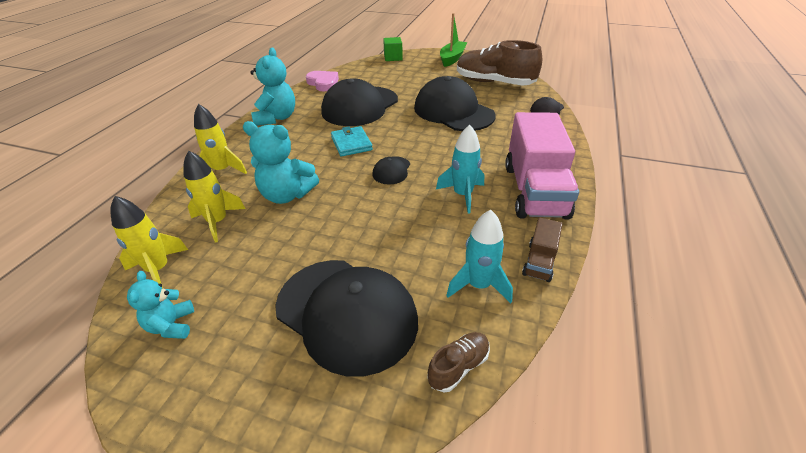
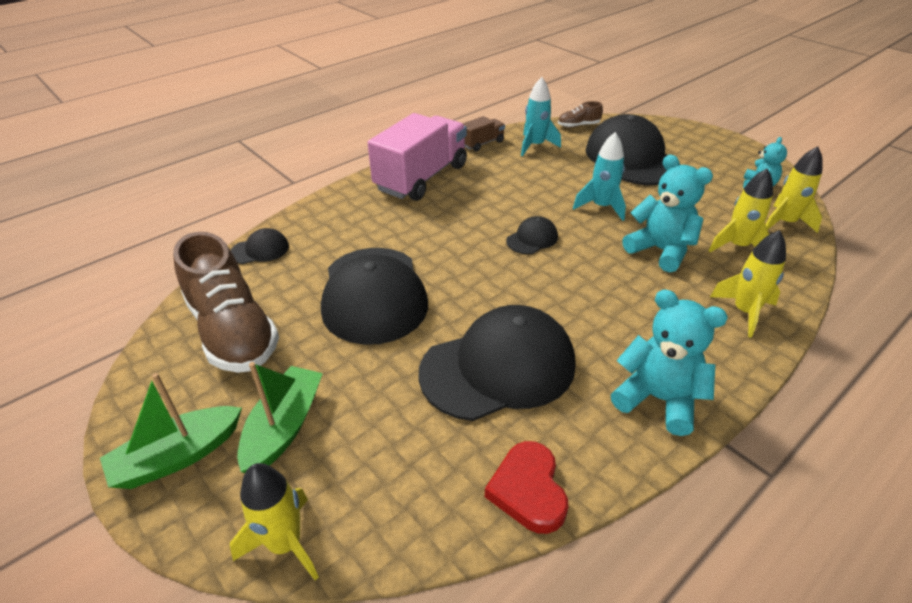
camera: 150 degrees left, 0 degrees up
(276, 118) = (658, 399): turquoise teddy bear -> turquoise teddy bear turned 90 degrees clockwise
(323, 83) = (528, 490): pink heart -> red heart
(351, 143) = (556, 292): turquoise wallet -> none
(393, 57) = (285, 544): green cube -> yellow rocket
(428, 71) = (284, 427): none -> green boat
(462, 195) = (486, 194): turquoise rocket -> turquoise rocket (601, 207)

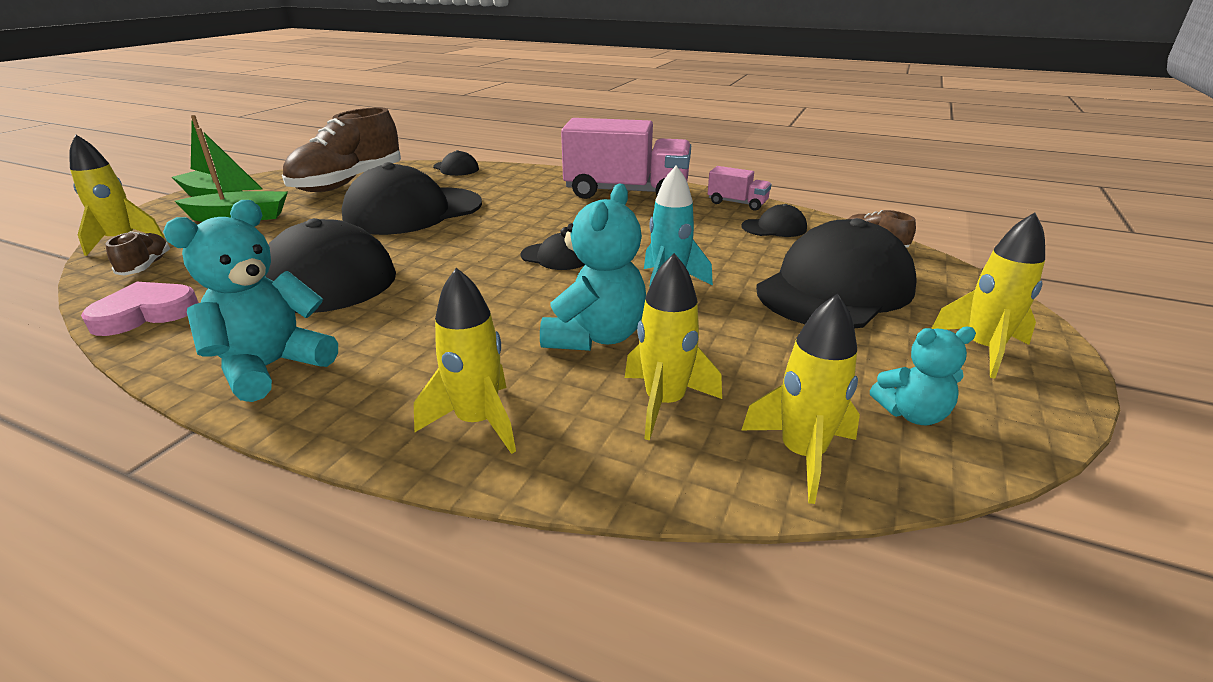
camera: 65 degrees right, 10 degrees down
(396, 506) = (146, 266): none -> brown shoe
(482, 143) = (737, 203): brown truck -> pink truck
(528, 490) = (145, 313): red heart -> pink heart
(535, 146) = (774, 228): turquoise rocket -> black cap
(658, 399) = (271, 367): turquoise teddy bear -> turquoise teddy bear turned 150 degrees counterclockwise
(709, 148) = (982, 349): none -> yellow rocket

